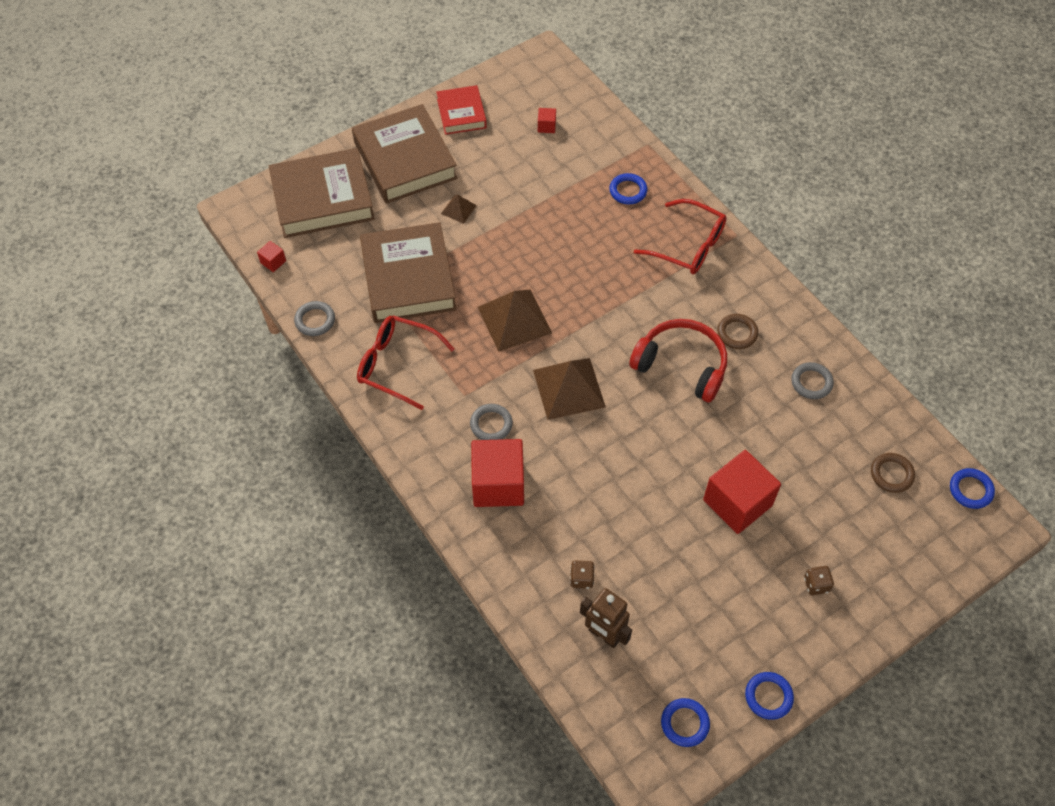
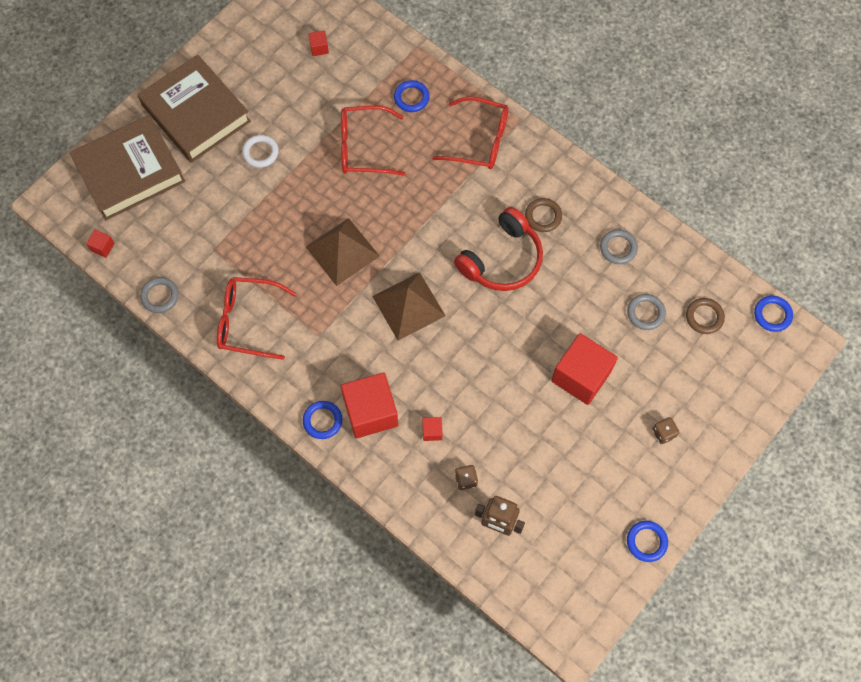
camera: 15 degrees left, 10 degrees up
(408, 278) = (234, 234): brown book -> none
(458, 209) = (260, 152): brown pyramid -> white ring
(461, 113) = (235, 52): red book -> none
(491, 424) = (349, 357): grey ring -> grey ring (645, 313)
(558, 520) = (432, 431): none -> red cube
(565, 226) = (363, 147): none -> red glasses
(681, 365) = (502, 259): red headphones -> red headphones turned 120 degrees clockwise
(685, 723) = (583, 583): blue ring -> blue ring (322, 421)

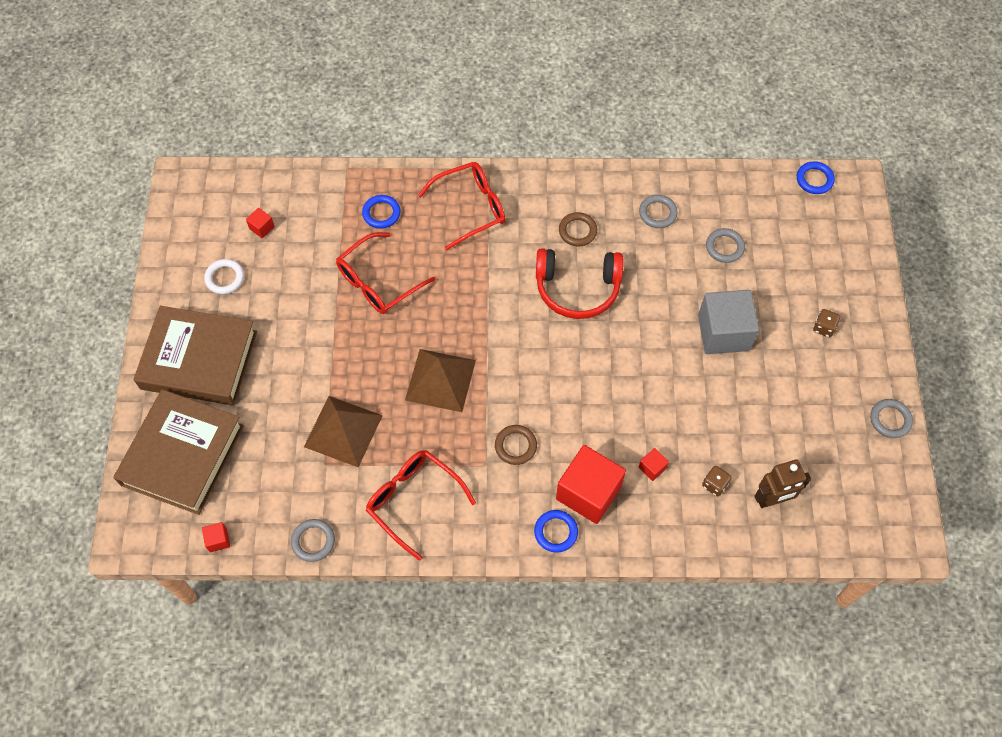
camera: 40 degrees left, 5 degrees down
(248, 321) = (413, 500): red glasses -> red glasses turned 75 degrees clockwise
(260, 152) = (291, 351): white ring -> white ring (225, 278)
(408, 305) = (537, 382): brown pyramid -> brown pyramid (343, 430)
(502, 259) = (577, 288): red headphones -> red headphones turned 90 degrees clockwise
(581, 376) = (723, 332): red cube -> grey cube
(646, 542) = (890, 420): blue ring -> grey ring
(704, 317) = (769, 218): brown ring -> brown ring (515, 446)

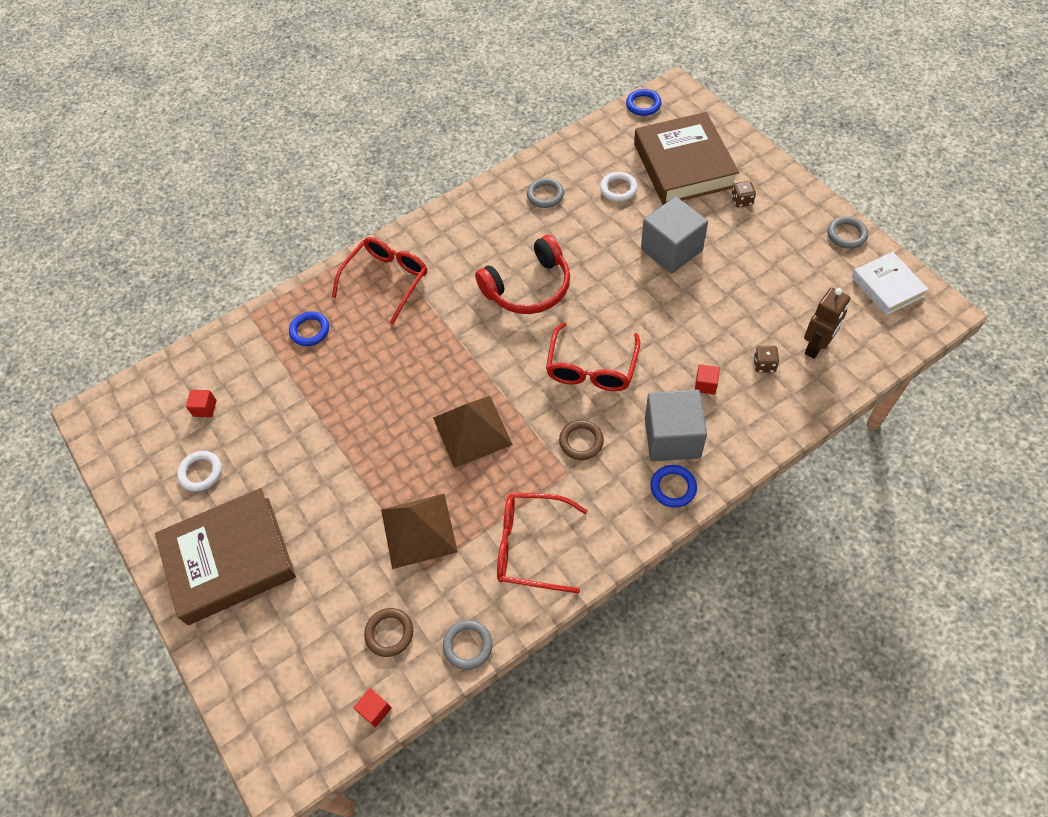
camera: 30 degrees left, 5 degrees down
(182, 455) = (278, 656): brown book -> brown book (683, 165)
(378, 282) = (351, 387): red glasses -> red glasses (591, 368)
(577, 231) = (492, 245): brown ring -> brown ring (389, 633)
(588, 492) = (672, 438): red cube -> grey cube
(724, 247) = (618, 189): grey ring -> white ring
(882, 490) = (887, 287): none -> white book

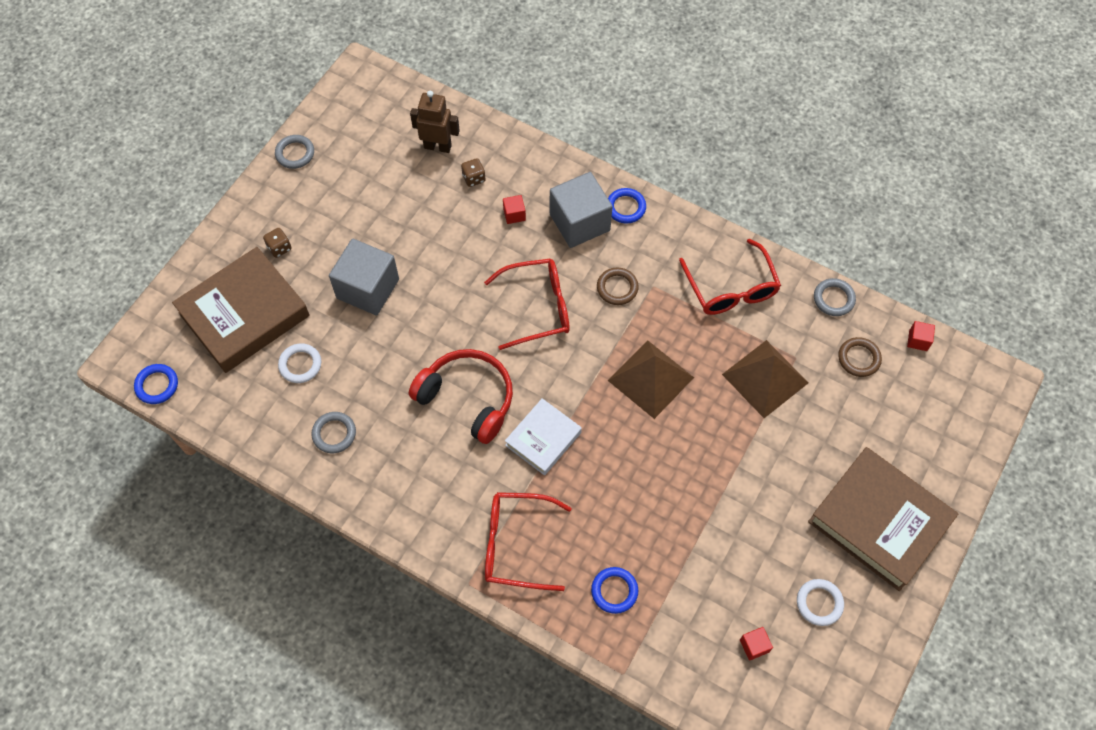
camera: 120 degrees left, 5 degrees up
(887, 287) = (348, 111): white book -> white book (543, 439)

